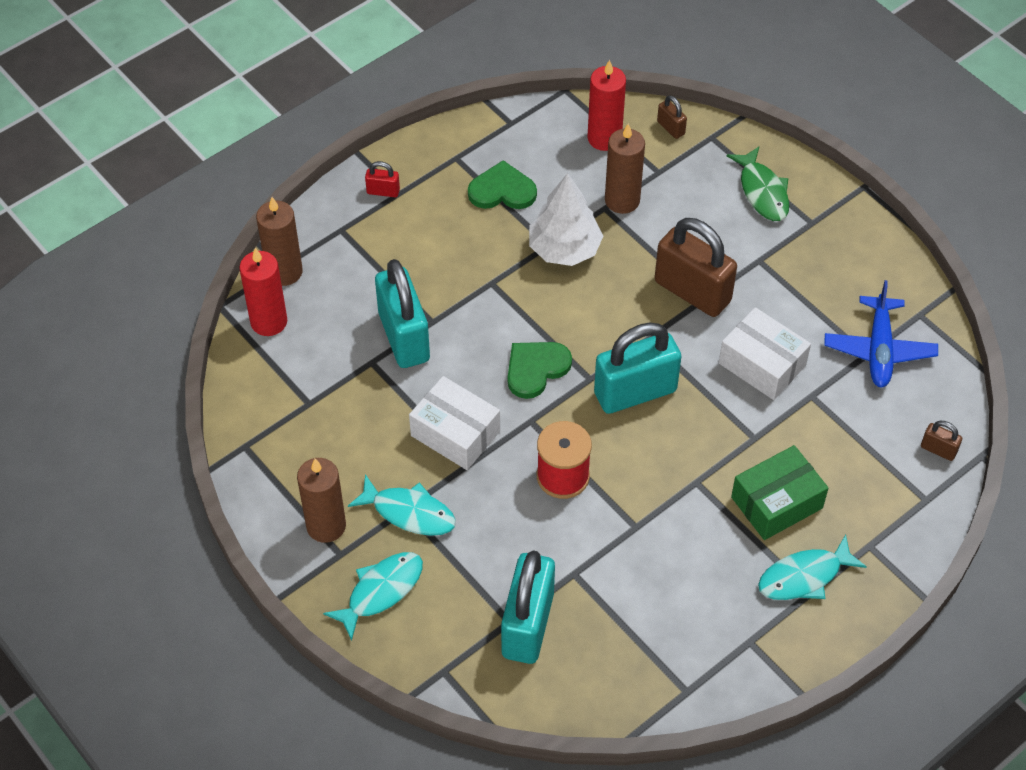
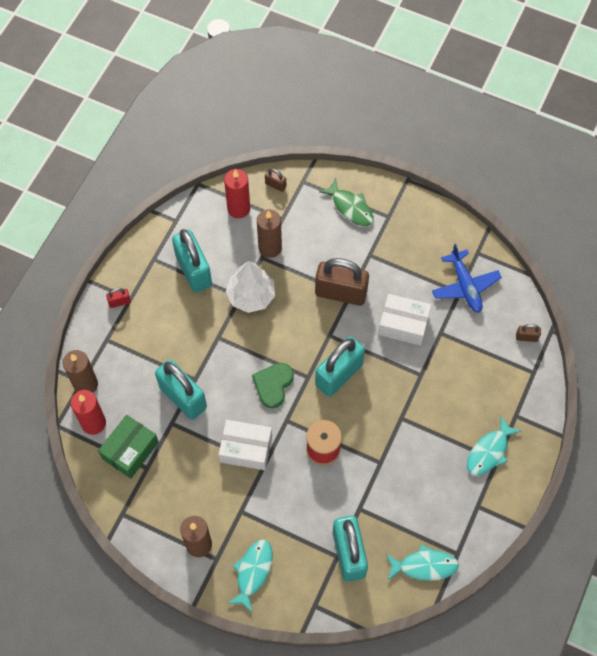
camera: 25 degrees left, 10 degrees up
(409, 512) = (244, 513): turquoise fish -> turquoise fish (424, 566)
(502, 190) = (193, 271): green heart -> turquoise padlock
(777, 503) = (452, 411): green box -> green box (130, 450)

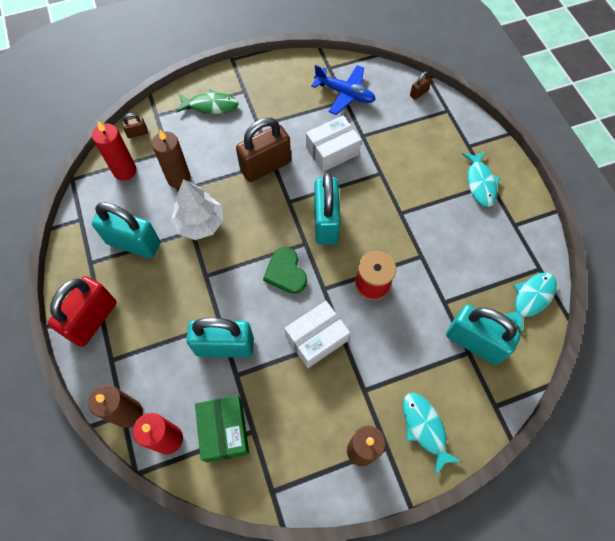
camera: 45 degrees left, 0 degrees up
(119, 302) = (93, 320): red padlock -> red padlock, size x2.32

